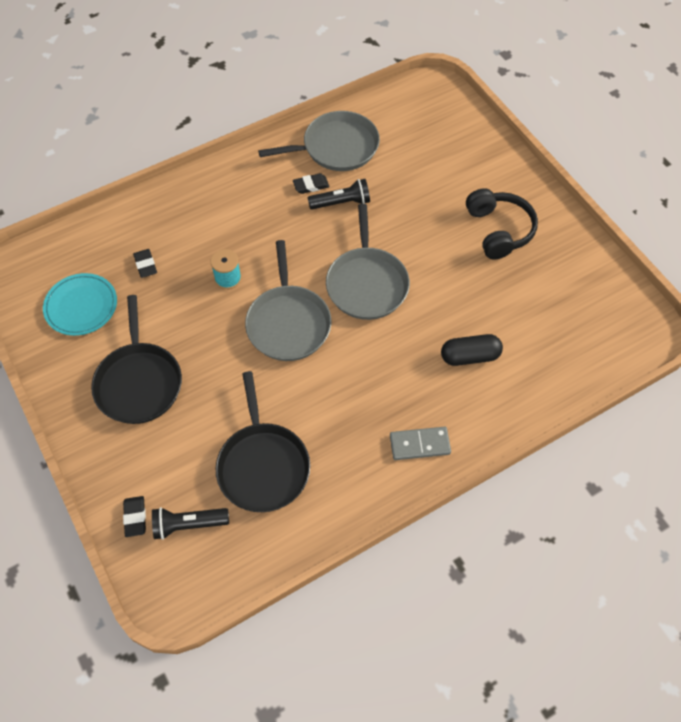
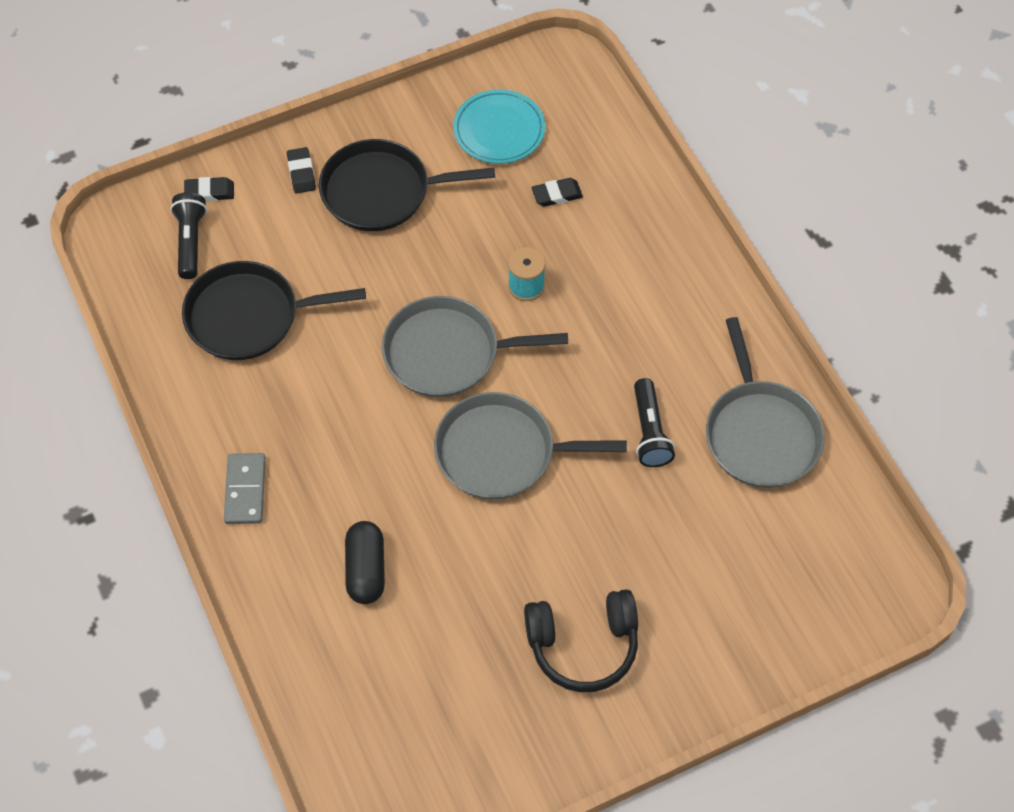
camera: 95 degrees right, 0 degrees up
(311, 185) = (684, 394): black eraser -> black eraser (301, 173)

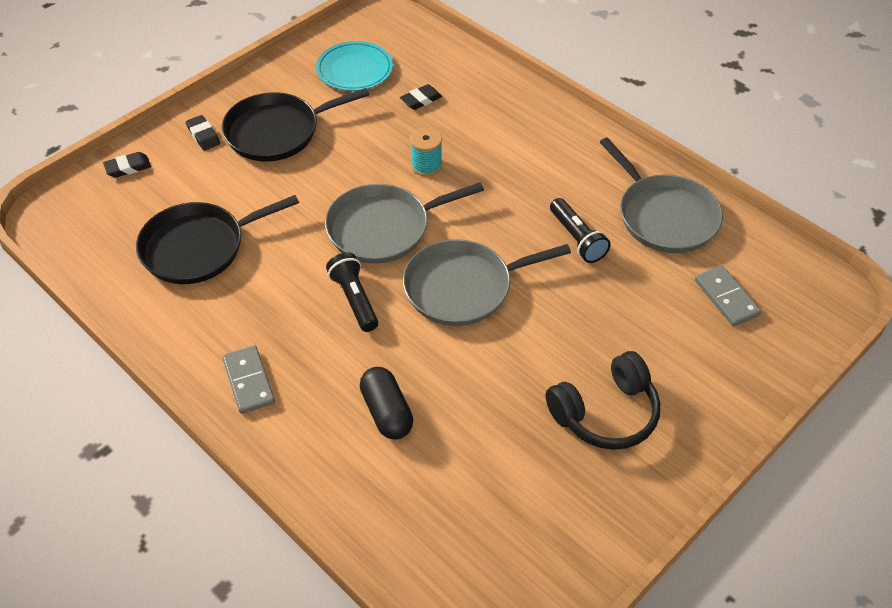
camera: 20 degrees left, 10 degrees down
(191, 241) = (124, 206): black flashlight -> black flashlight (355, 299)
(777, 556) = (726, 298): none -> grey domino

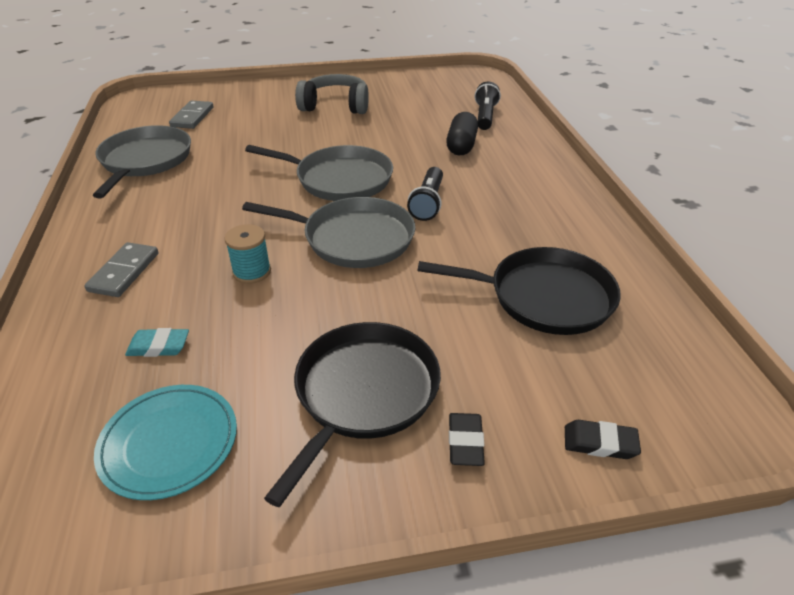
camera: 145 degrees left, 10 degrees down
(248, 381) = (548, 190): grey domino -> grey domino (124, 272)
(277, 132) = (363, 393): black pan -> black pan turned 75 degrees counterclockwise
(421, 100) = (159, 346): black eraser -> turquoise eraser
(577, 239) = (222, 173): black flashlight -> black flashlight (485, 116)
(605, 413) = (335, 106): black headphones -> grey headphones

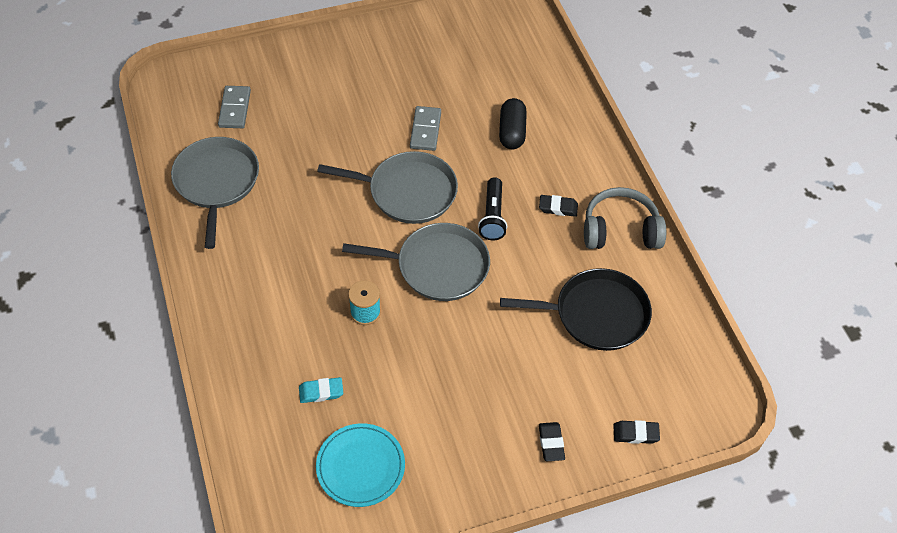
camera: 10 degrees left, 15 degrees up
(124, 272) = (262, 323): grey domino -> grey domino (425, 130)
(335, 106) = (376, 77): grey headphones -> grey headphones (620, 230)
(363, 393) = (478, 414): black pan -> none
(485, 116) = (529, 82): black flashlight -> none
(504, 201) = (558, 208): none -> black eraser

